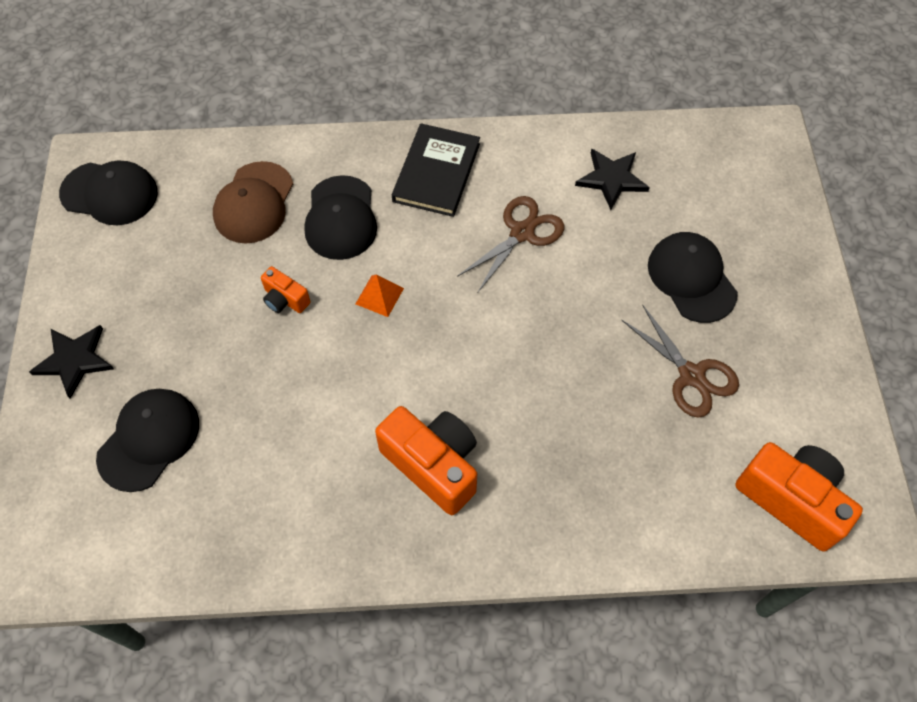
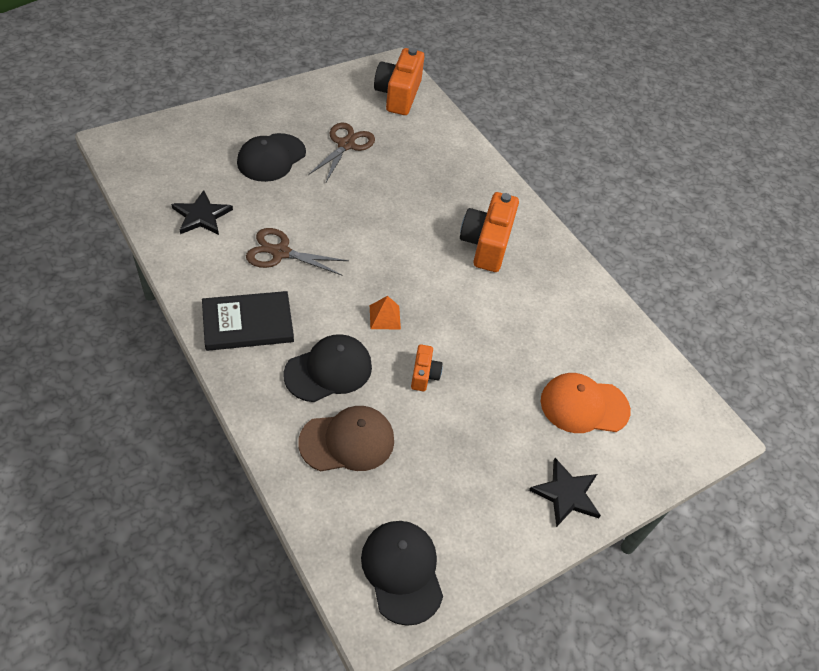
camera: 125 degrees left, 10 degrees down
(149, 440) = (584, 406): black cap -> orange cap

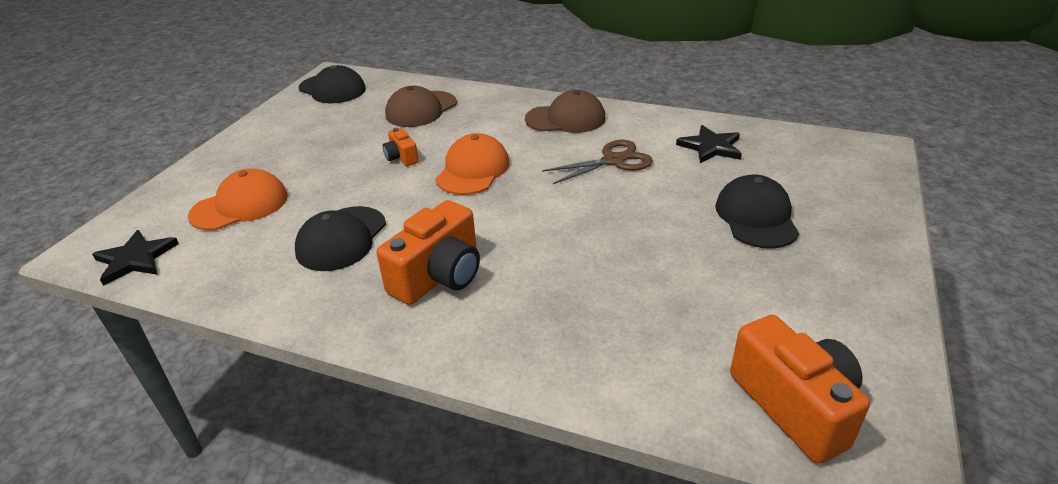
camera: 150 degrees right, 15 degrees down
(248, 323) = (565, 119): black book -> brown cap
(328, 370) = (476, 127): black cap -> black cap (341, 239)
(346, 145) = (723, 279): brown scissors -> none
(385, 317) = (473, 170): orange pyramid -> orange cap
(486, 244) = (439, 276): orange camera -> orange camera turned 60 degrees clockwise
(566, 494) = (234, 156): black star -> black star (135, 259)

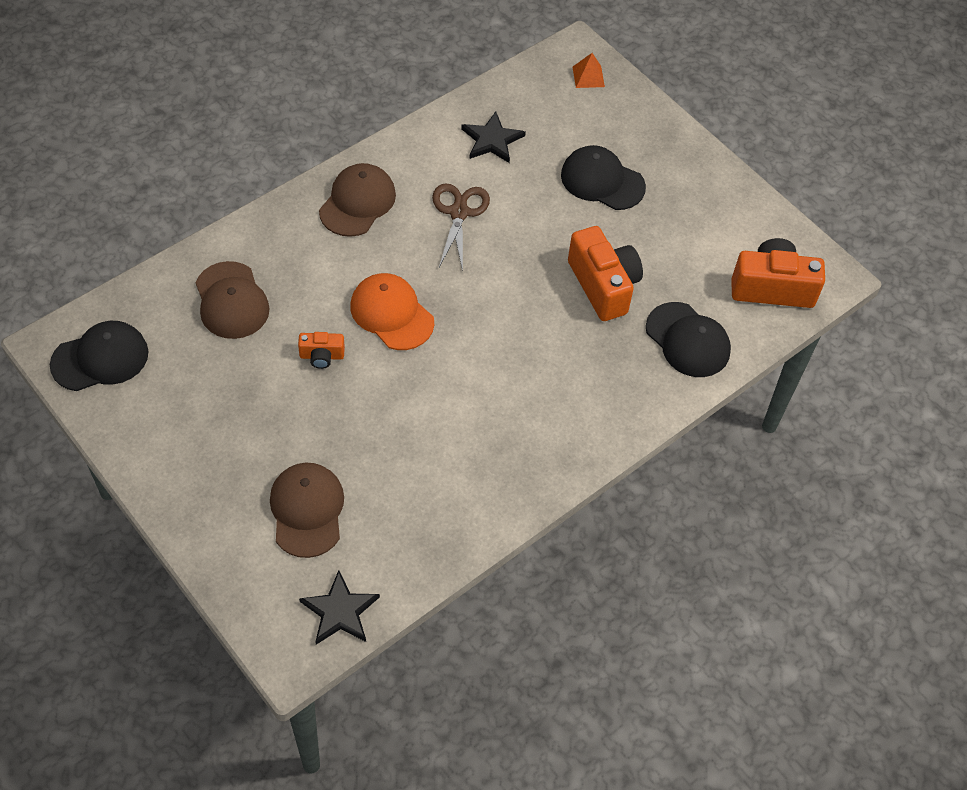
camera: 65 degrees left, 20 degrees up
(240, 206) = (307, 510): orange cap -> brown cap
(341, 239) = (427, 449): black cap -> black cap (688, 340)
(439, 276) = (529, 403): orange camera -> orange camera (603, 285)
(859, 164) = (588, 76): none -> orange pyramid

